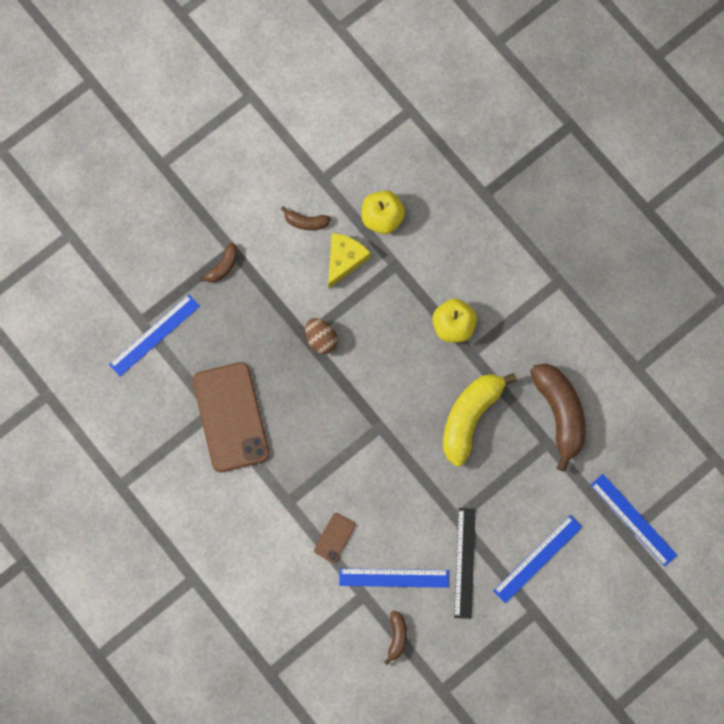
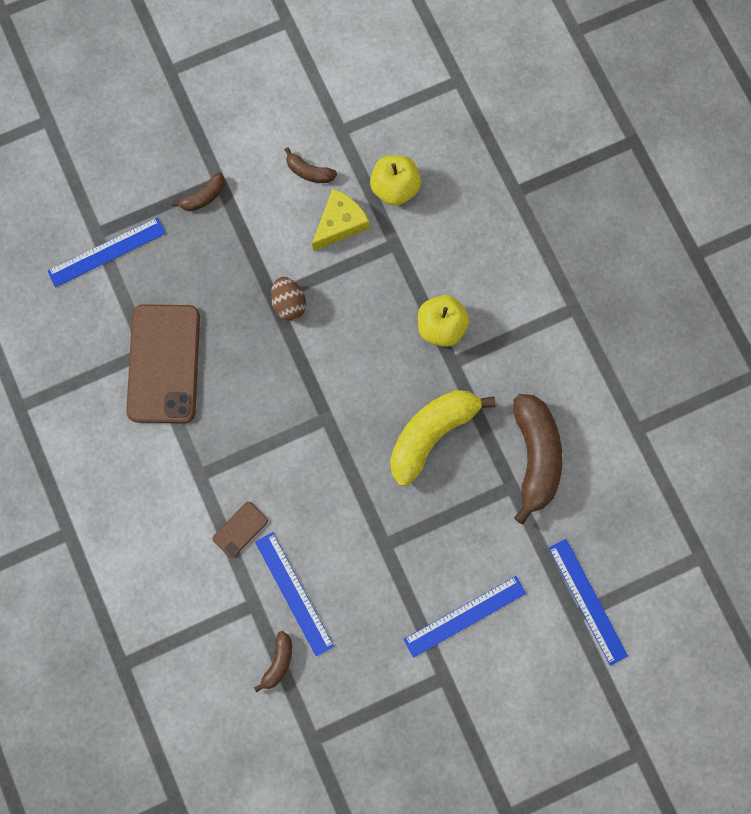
camera: 15 degrees right, 0 degrees up
(394, 578) = (294, 593): blue ruler -> blue ruler turned 45 degrees clockwise
(465, 563) = (380, 598): black ruler -> none

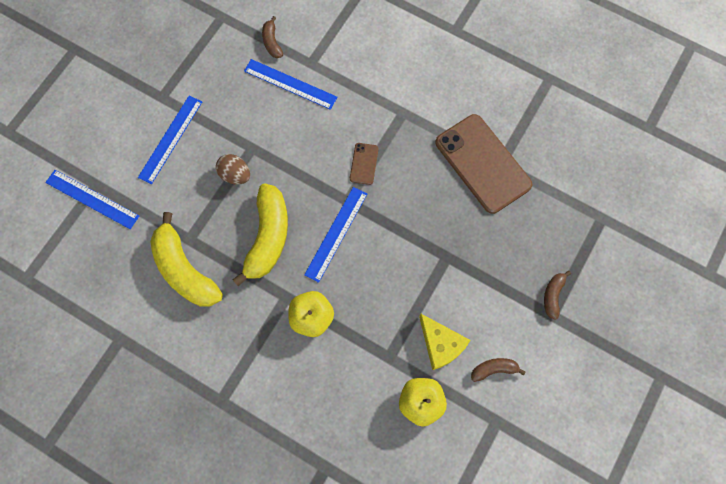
camera: 145 degrees right, 5 degrees down
(107, 252) = (584, 210): blue ruler -> blue ruler (336, 234)
(240, 529) = (352, 98): brown phone -> brown phone (364, 163)
(289, 304) = (431, 260): brown egg -> brown egg (235, 175)
(340, 223) = (441, 344): yellow cheese -> yellow cheese turned 45 degrees counterclockwise
(535, 456) = (185, 270): brown banana -> yellow banana

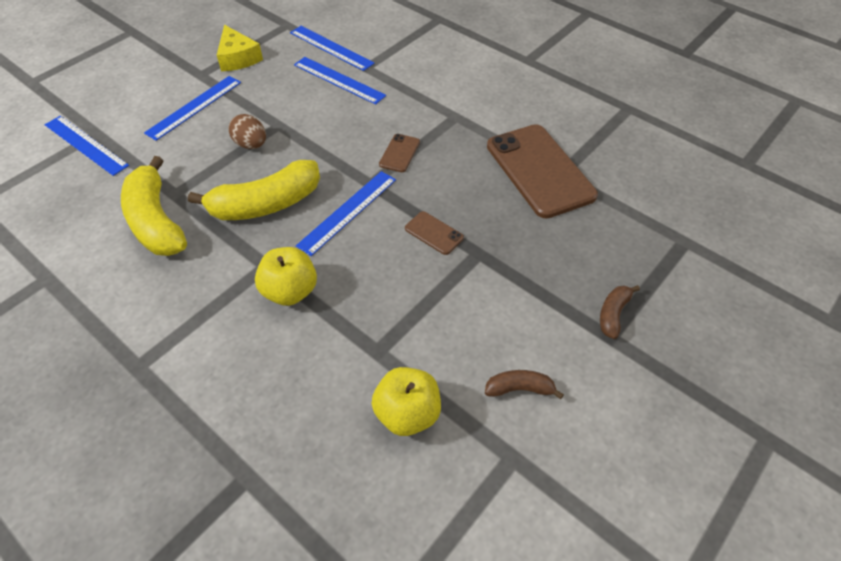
camera: 10 degrees right, 20 degrees down
(268, 237) = (266, 204): yellow banana -> yellow banana turned 45 degrees clockwise
(272, 42) = (331, 48): brown banana -> blue ruler
(409, 243) = (434, 233): none -> brown phone
(441, 344) = (451, 347): yellow cheese -> yellow cheese (238, 58)

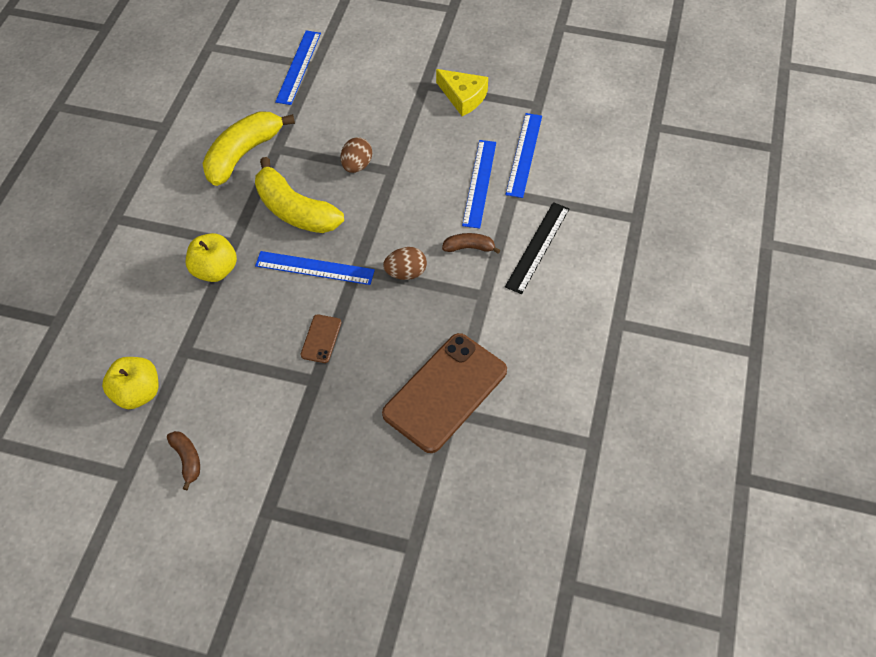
camera: 65 degrees right, 5 degrees up
(194, 107) = (380, 104): blue ruler -> none
(238, 58) = (463, 97): yellow cheese -> yellow cheese turned 90 degrees counterclockwise
(399, 153) = (406, 273): brown phone -> brown egg
(429, 72) = (537, 247): none -> black ruler
(613, 314) = (292, 507): brown banana -> brown banana (469, 247)

